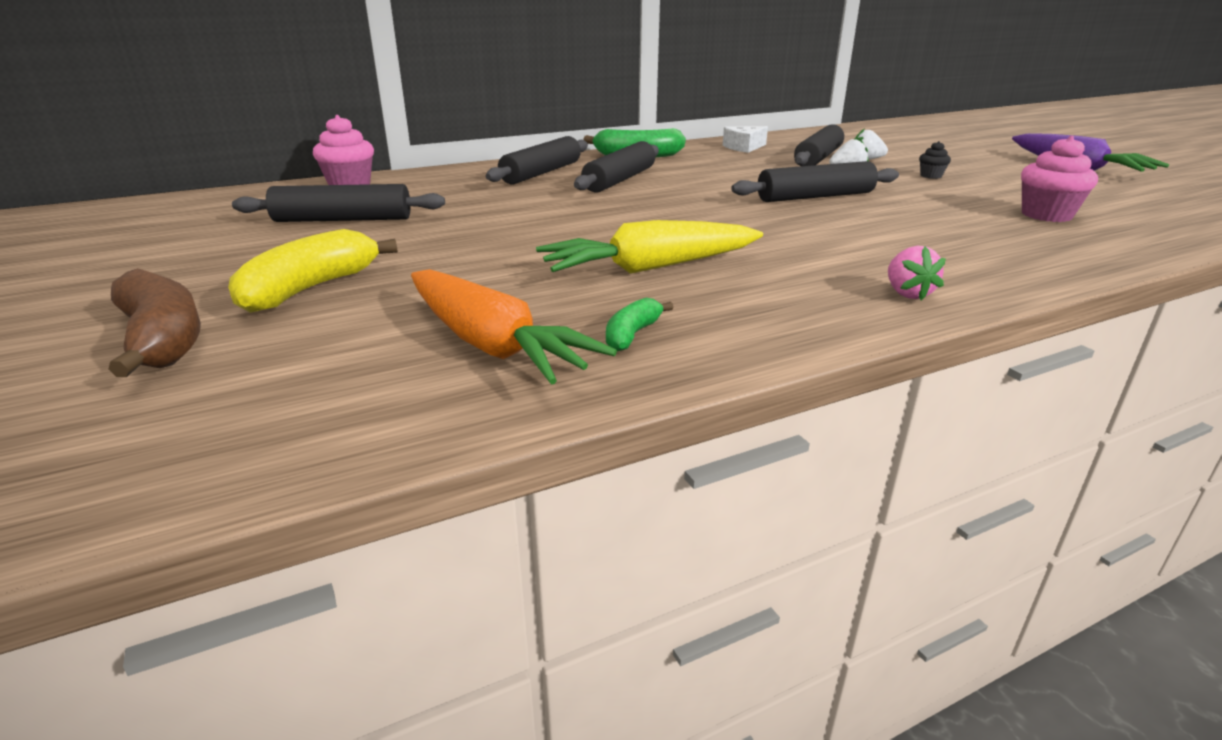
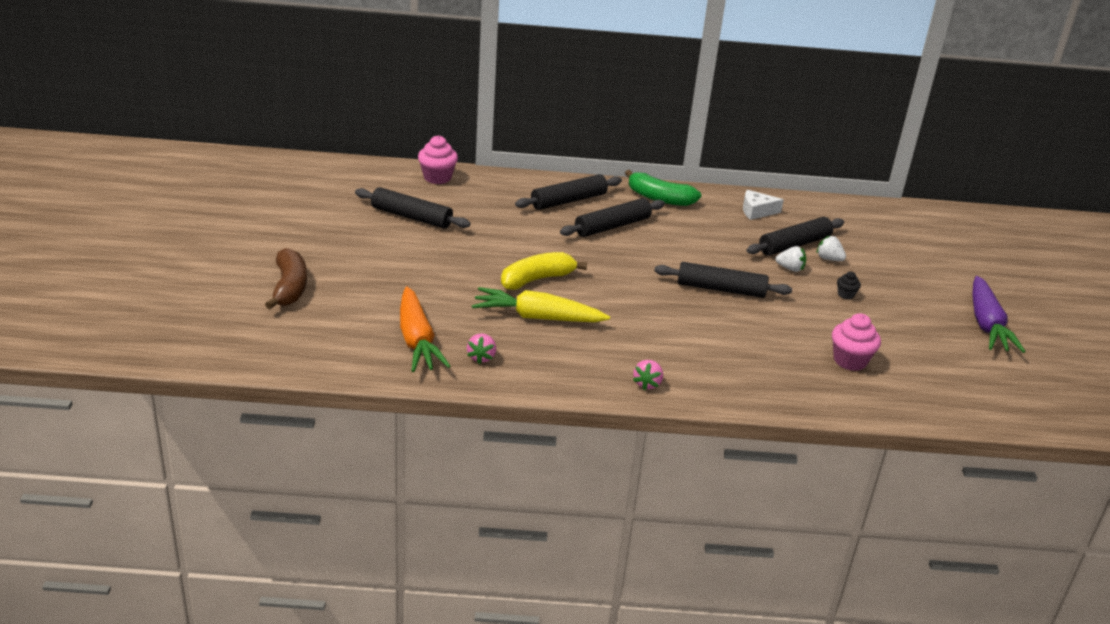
camera: 25 degrees right, 5 degrees up
(310, 288) = (364, 274): yellow banana -> yellow banana (537, 279)
(632, 334) = (481, 357): green banana -> pink strawberry

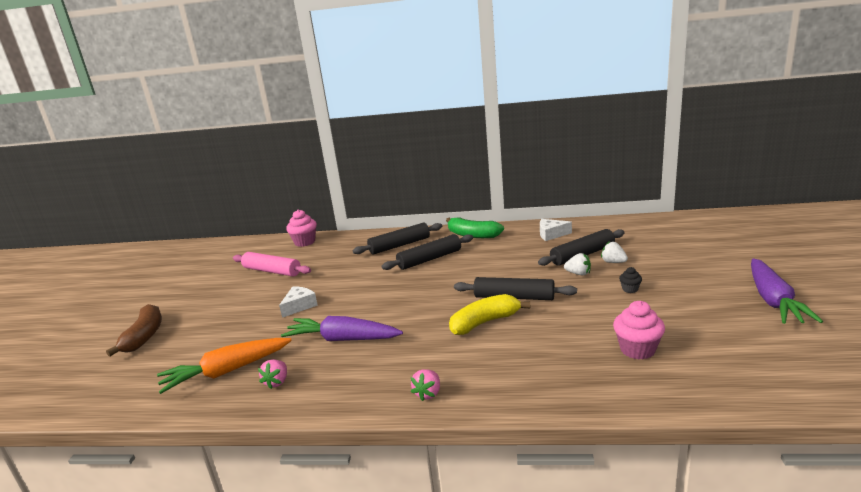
camera: 10 degrees right, 10 degrees down
(411, 217) = (272, 271): black rolling pin -> pink rolling pin
(417, 340) = (226, 372): orange carrot -> orange carrot turned 75 degrees clockwise
(469, 270) = (299, 306): none -> white cheese
(537, 279) = (354, 307): yellow banana -> yellow banana (485, 322)
(537, 317) = (342, 339): yellow carrot -> purple carrot

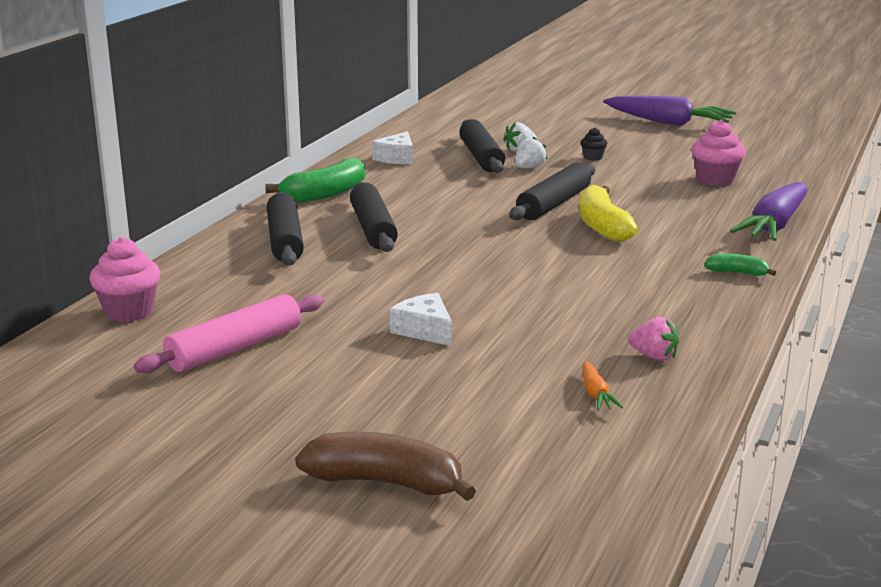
camera: 75 degrees left, 0 degrees up
(226, 372) = (596, 394): orange carrot -> orange carrot, size x0.44
(342, 339) = (569, 307): purple carrot -> purple carrot (774, 226)
(428, 393) = (737, 273): pink strawberry -> green banana

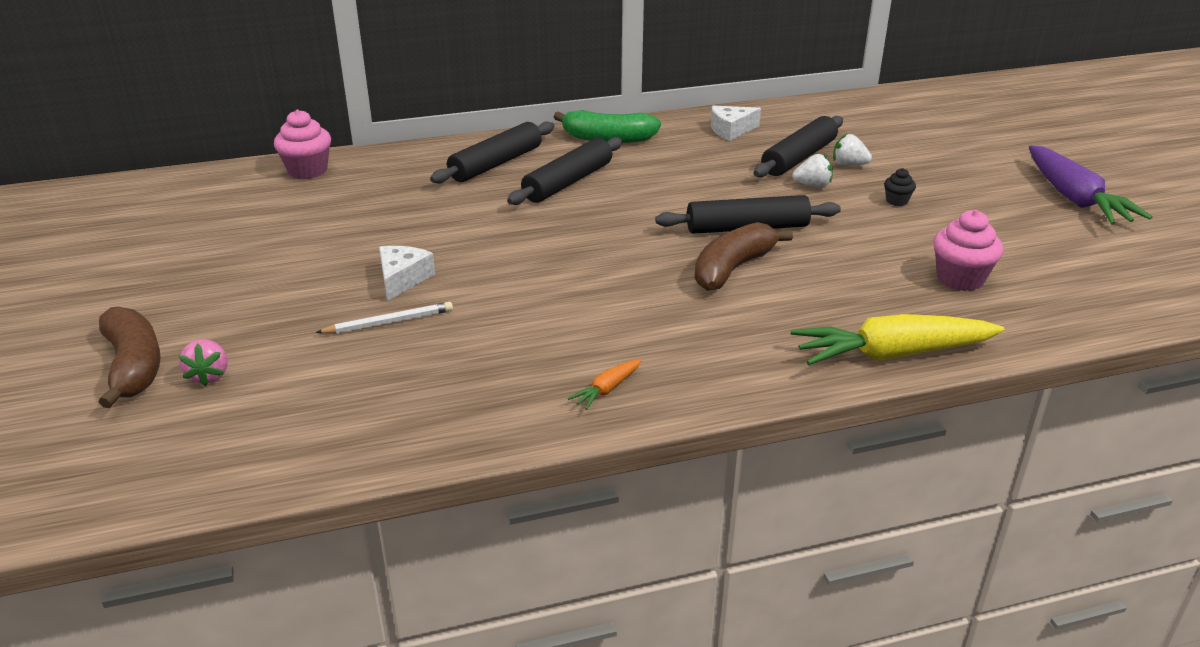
camera: 50 degrees right, 10 degrees up
(235, 348) = (290, 226): pink rolling pin -> none
(489, 355) = (389, 322): none -> white pencil
(596, 394) = (366, 398): orange carrot -> orange carrot (607, 389)
(602, 226) = (732, 268): yellow banana -> brown banana
(654, 356) = (475, 399): pink strawberry -> pink strawberry (209, 375)
(737, 273) = (730, 376): green banana -> none
(774, 226) = (891, 354): purple carrot -> yellow carrot

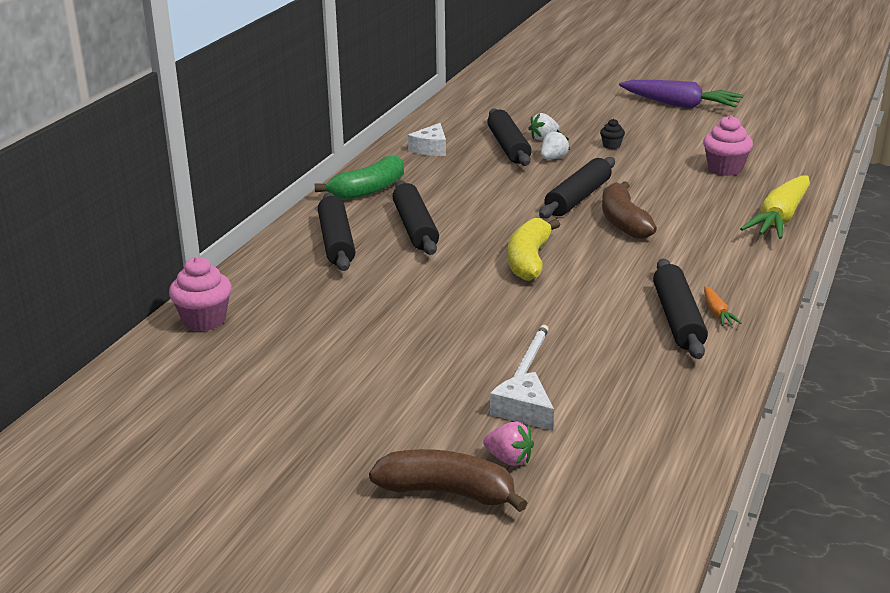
camera: 50 degrees left, 5 degrees down
(402, 279) = (470, 336): white cheese -> white cheese (523, 411)
(563, 371) = (678, 319): none -> black rolling pin
(580, 252) = (529, 260): none -> yellow banana

